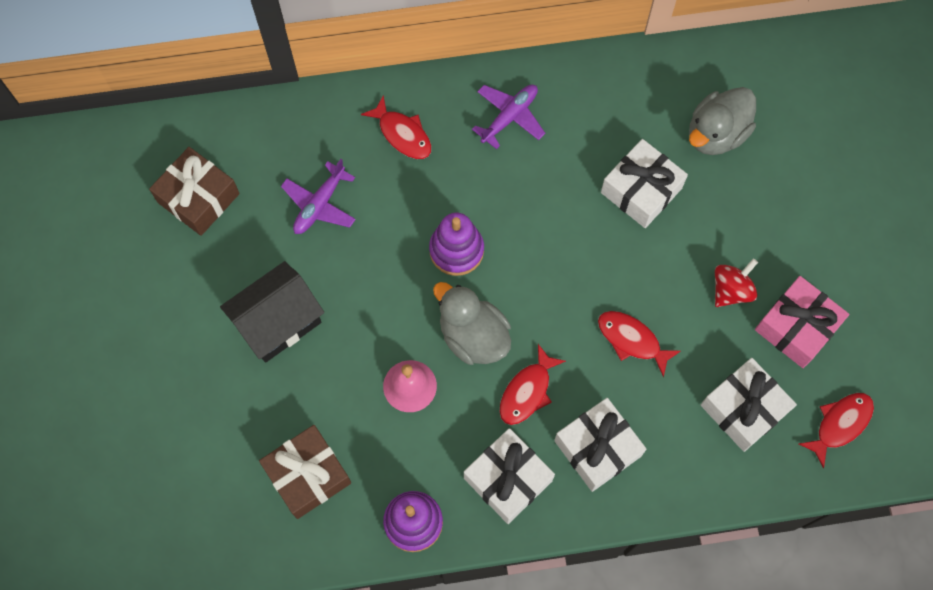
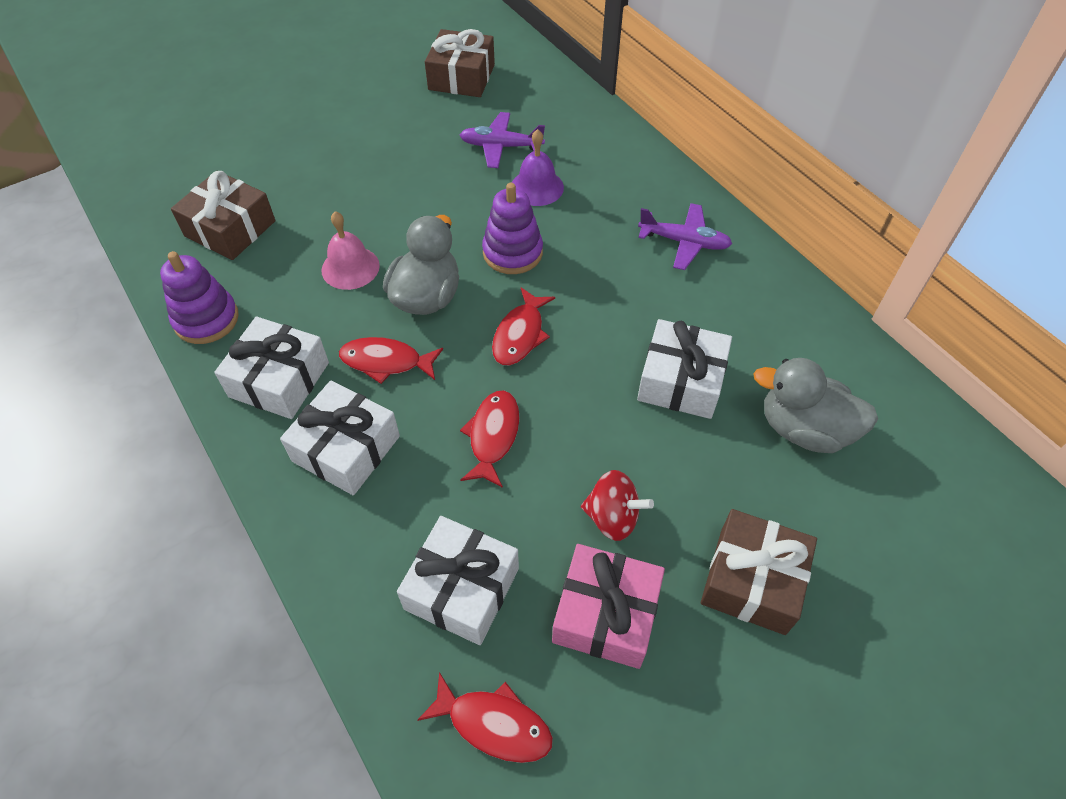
camera: 65 degrees right, 15 degrees down
(278, 322) = (371, 160): black house -> none
(388, 198) = (537, 187): none -> purple bell
(402, 134) = (608, 174): red fish -> red fish (520, 335)
(809, 229) = (752, 580): none -> brown gift

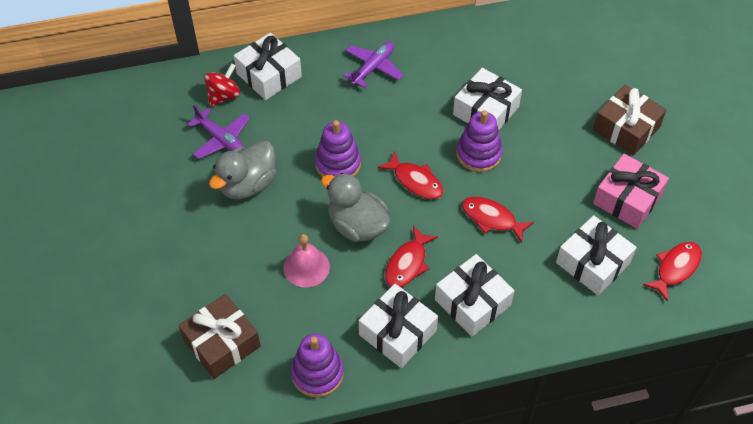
camera: 70 degrees left, 0 degrees up
(461, 77) = (119, 141): brown gift -> none
(501, 146) = (221, 139): purple plane -> purple plane turned 75 degrees counterclockwise
(537, 187) = (278, 130): purple bell -> none
(599, 392) = (478, 154): none -> purple stacking toy
(612, 517) = (569, 176): red spinning top -> red spinning top (224, 96)
(615, 155) = (269, 75): none -> white gift
(804, 429) = (541, 68): grey duck -> grey duck (248, 184)

